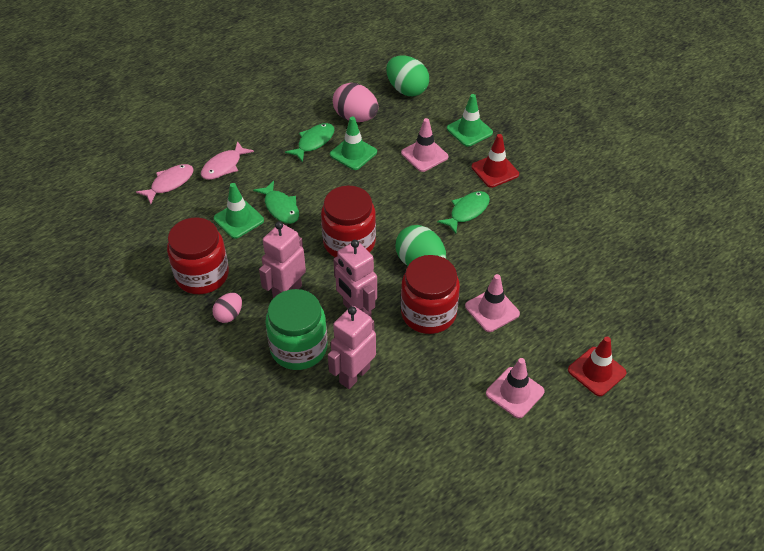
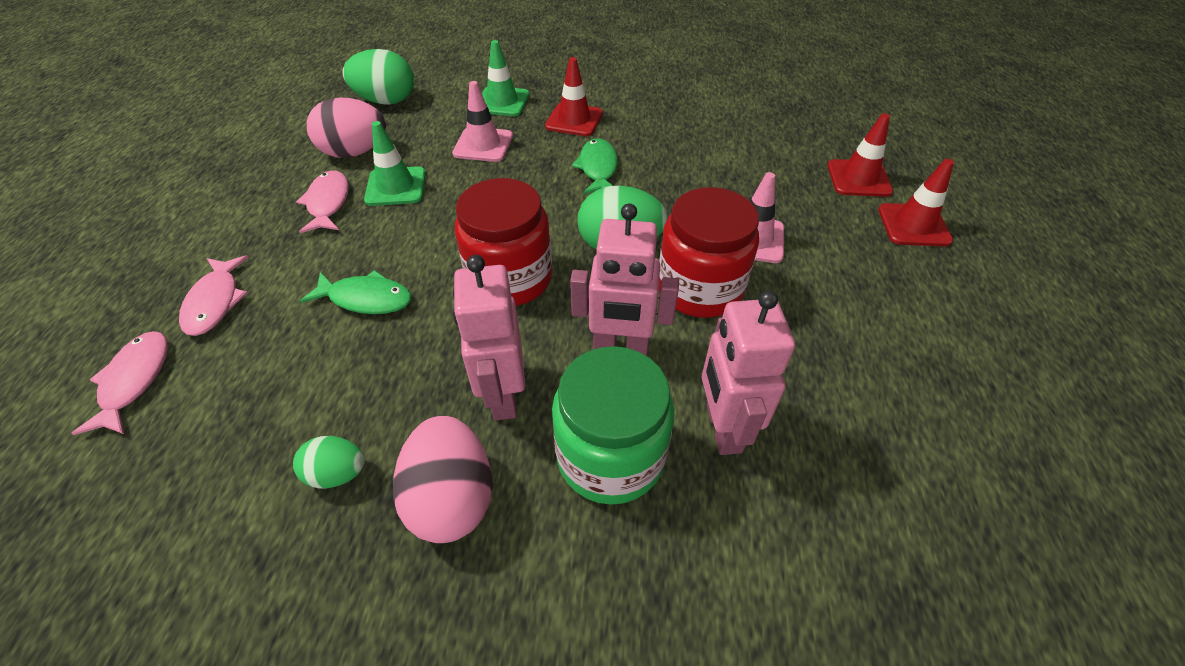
camera: 45 degrees left, 0 degrees up
(202, 275) = (337, 473): red jar -> green egg
(229, 315) = (452, 497): pink egg -> pink egg, size x1.75
(238, 219) = (316, 353): green traffic cone -> none
(314, 142) = (328, 203): green fish -> pink fish
(515, 392) = (891, 301): pink traffic cone -> none
(611, 324) = (858, 178): none -> red traffic cone

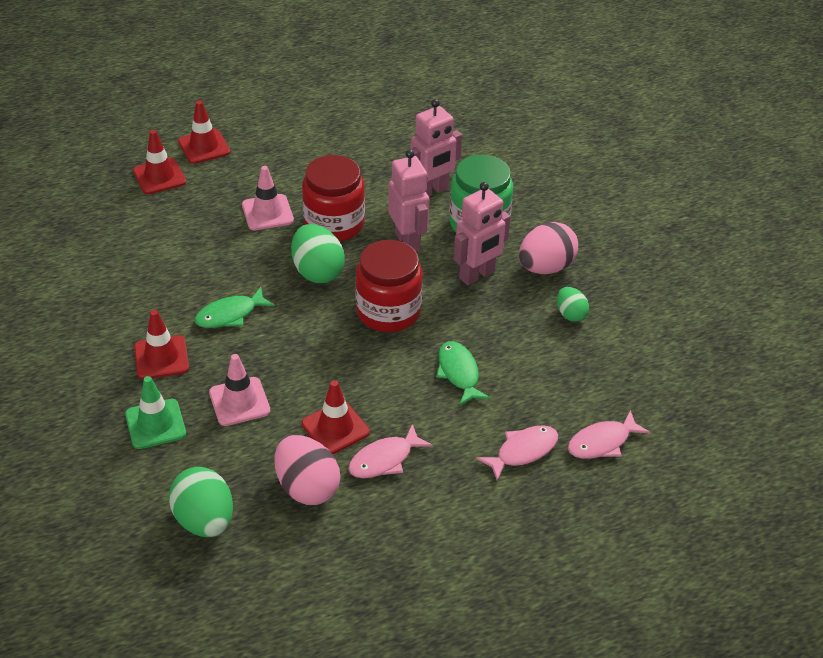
camera: 120 degrees left, 5 degrees down
(396, 187) = (335, 428): green traffic cone -> red traffic cone

